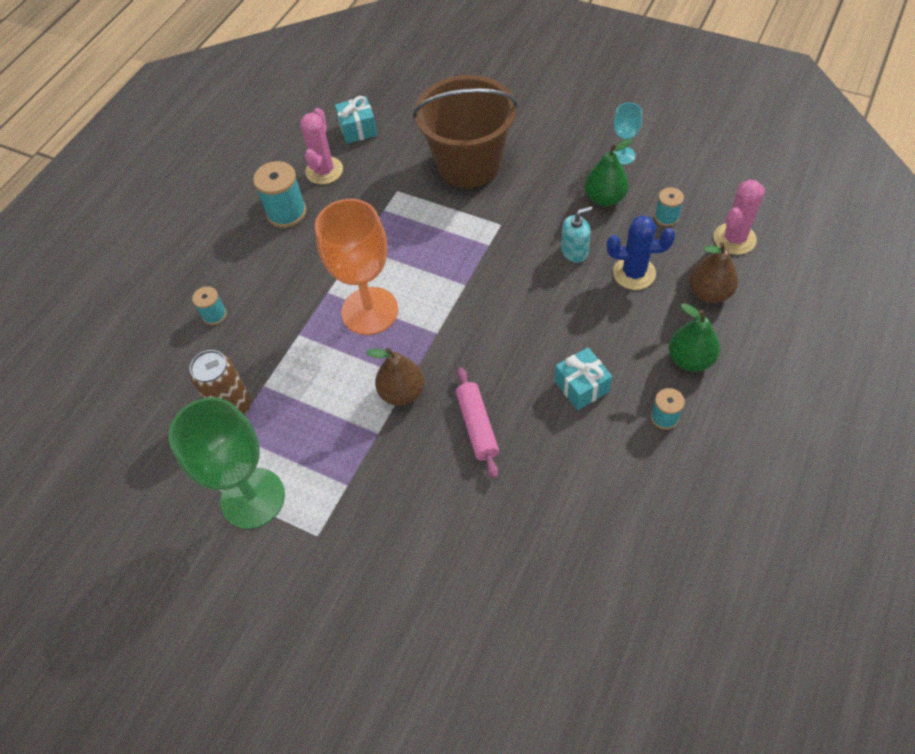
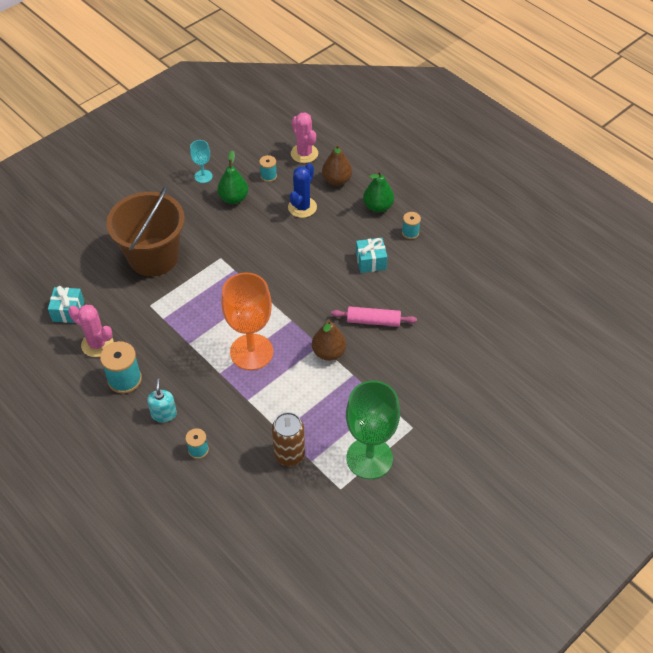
camera: 75 degrees left, 5 degrees down
(574, 251) = (267, 228): turquoise soap dispenser -> turquoise soap dispenser (164, 414)

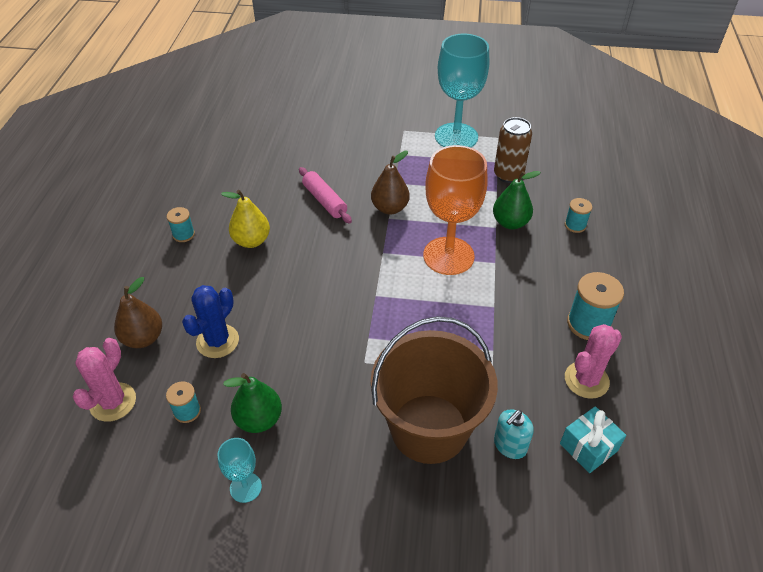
camera: 130 degrees left, 5 degrees down
(97, 344) = (586, 380): pink cactus -> pink cactus turned 60 degrees clockwise
(164, 414) = (578, 269): turquoise soap dispenser -> turquoise soap dispenser (510, 445)
(302, 207) = (217, 341): blue cactus -> blue cactus turned 45 degrees counterclockwise
(369, 458) = (456, 137): green goblet -> turquoise goblet
(371, 261) = (251, 241): turquoise gift -> yellow pear
(378, 207) = (163, 278): green pear -> green pear (510, 223)

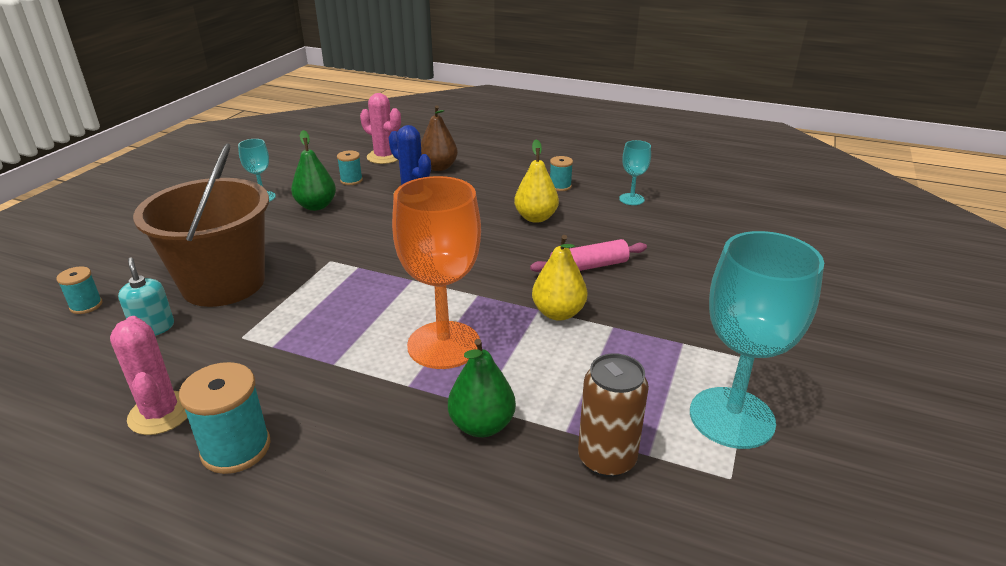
camera: 105 degrees right, 15 degrees down
(205, 188) = (631, 199): none -> turquoise goblet
(390, 208) = (558, 313): brown pear -> yellow pear
(575, 225) = (439, 512): turquoise spool -> turquoise spool (86, 305)
(588, 447) = (87, 384): turquoise gift -> none

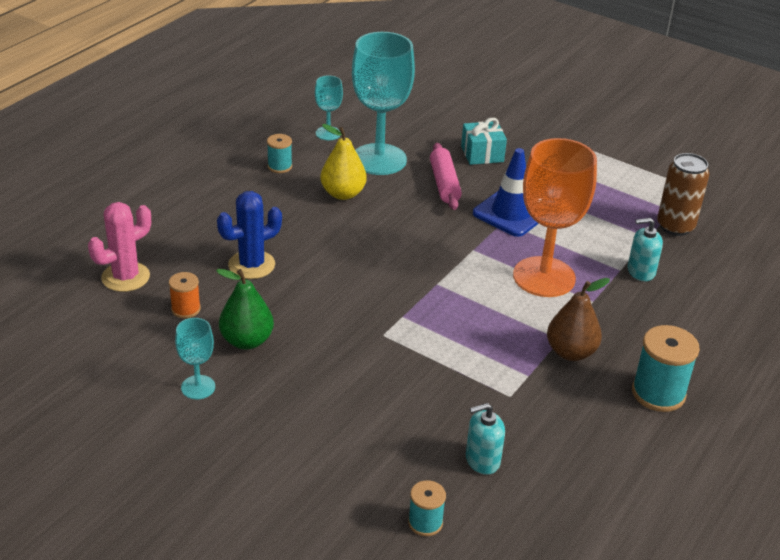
camera: 80 degrees left, 5 degrees up
(161, 413) = (614, 440): pink cactus -> none
(223, 283) = (408, 413): brown bucket -> none
(351, 180) = (186, 309): turquoise spool -> orange spool
(439, 167) = (185, 238): brown pear -> brown pear (570, 352)
(482, 425) = (641, 271): green pear -> turquoise soap dispenser
(558, 313) = (511, 213): yellow pear -> blue traffic cone
(666, 284) = (482, 154): none -> turquoise gift
(731, 417) = (640, 171): turquoise goblet -> turquoise goblet (379, 159)

